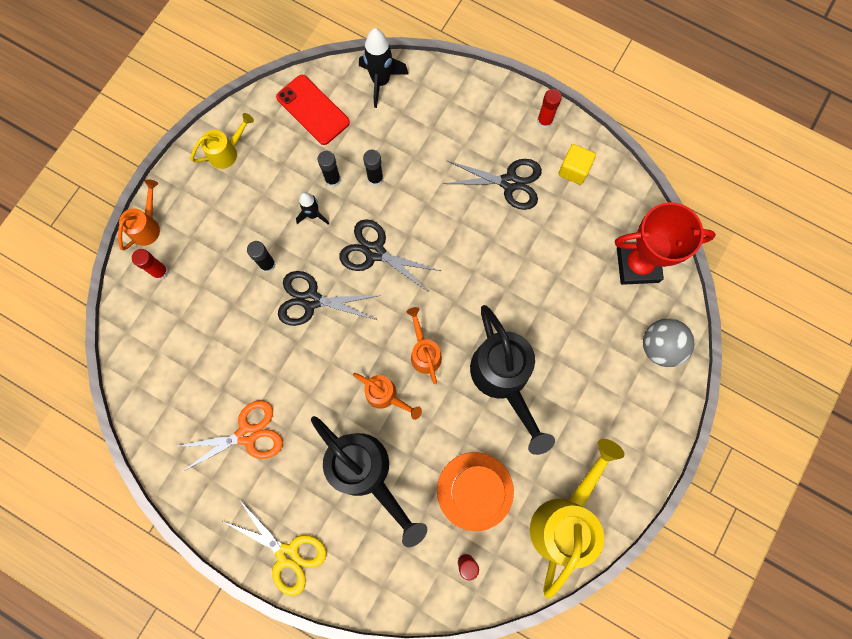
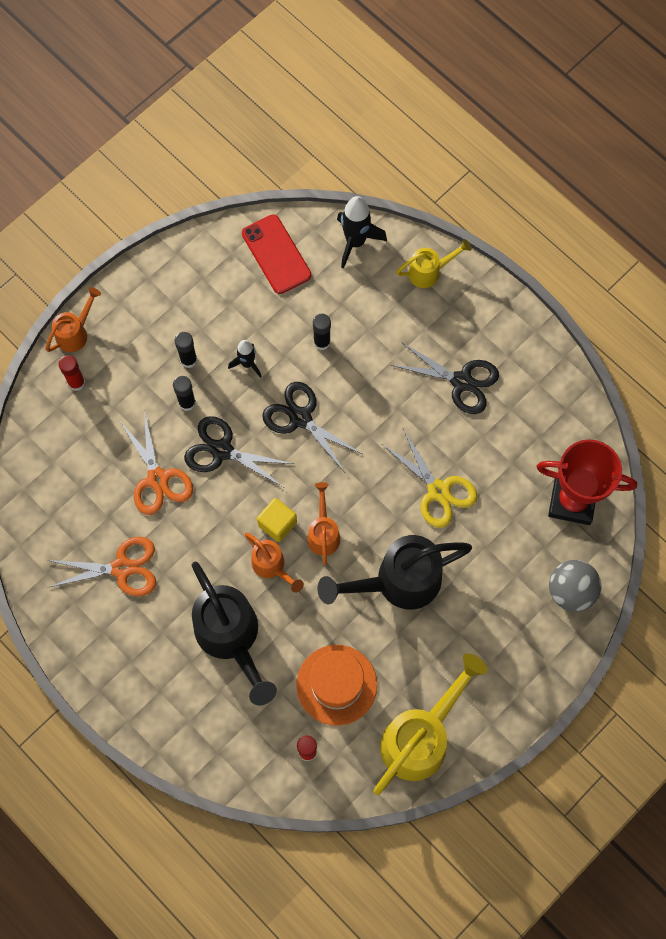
camera: 15 degrees right, 5 degrees down
(227, 152) = (176, 276): yellow watering can -> yellow watering can (429, 272)
(259, 342) = (157, 479): none -> orange scissors
(287, 555) = (131, 696): yellow scissors -> yellow scissors (438, 491)
(333, 179) = (277, 332): black glue stick -> black glue stick (188, 360)
(503, 380) = (397, 582): black watering can -> black watering can turned 75 degrees clockwise
(544, 121) = (517, 326): red glue stick -> none
(574, 170) = (533, 385): yellow cube -> yellow cube (277, 524)

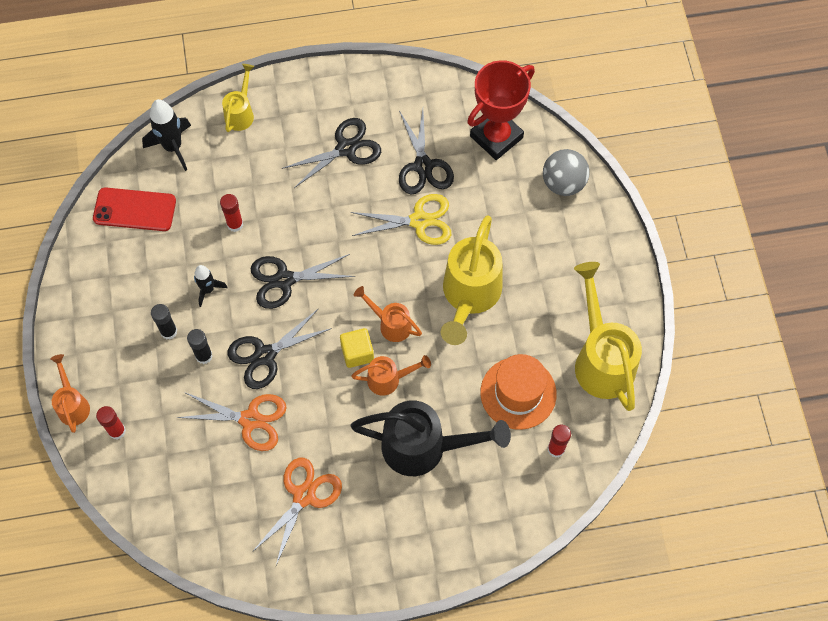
camera: 55 degrees left, 5 degrees down
(322, 342) = (235, 224): black glue stick -> red glue stick
(397, 582) = (469, 296): black watering can -> yellow watering can
(494, 457) = (423, 166): none -> black scissors

